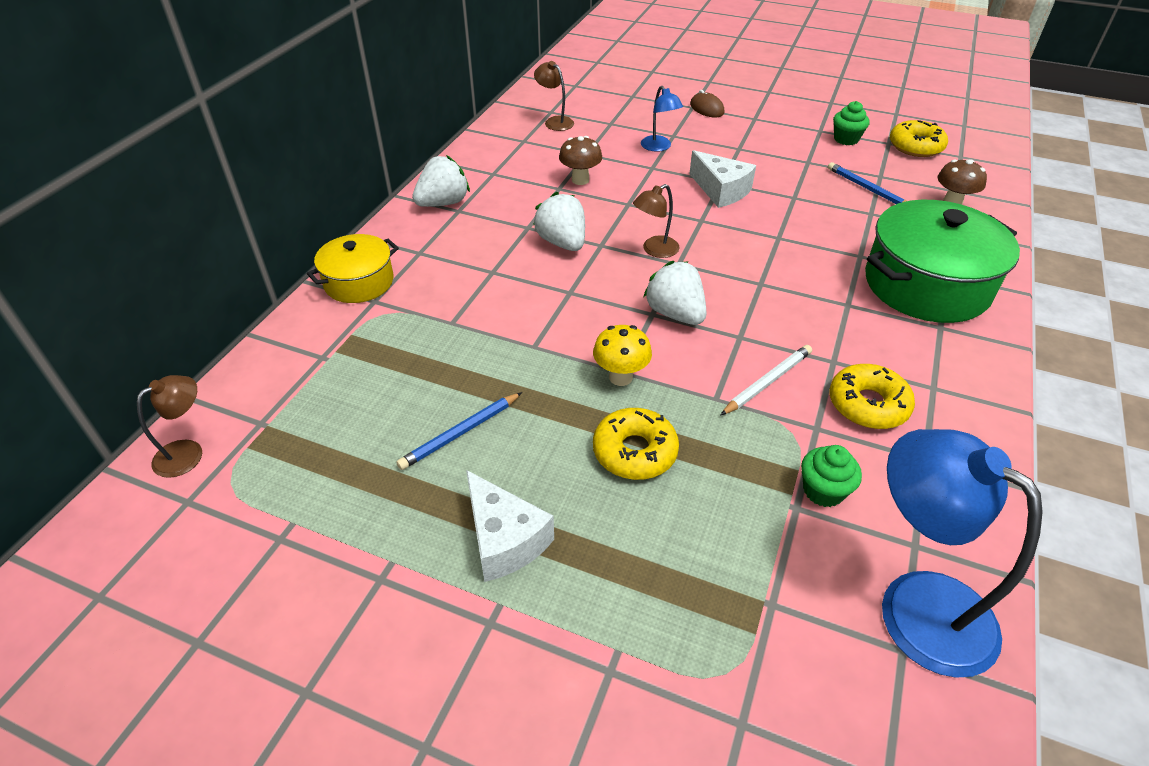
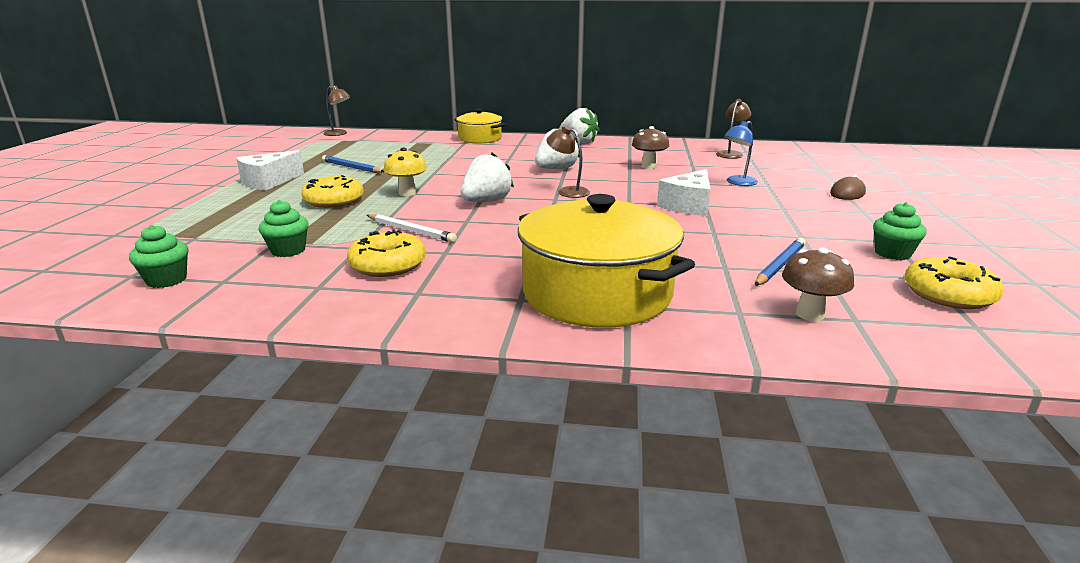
camera: 75 degrees right, 20 degrees down
(916, 604) = (166, 280): blue lamp -> green cupcake
(926, 285) = (597, 293): green pot -> yellow pot

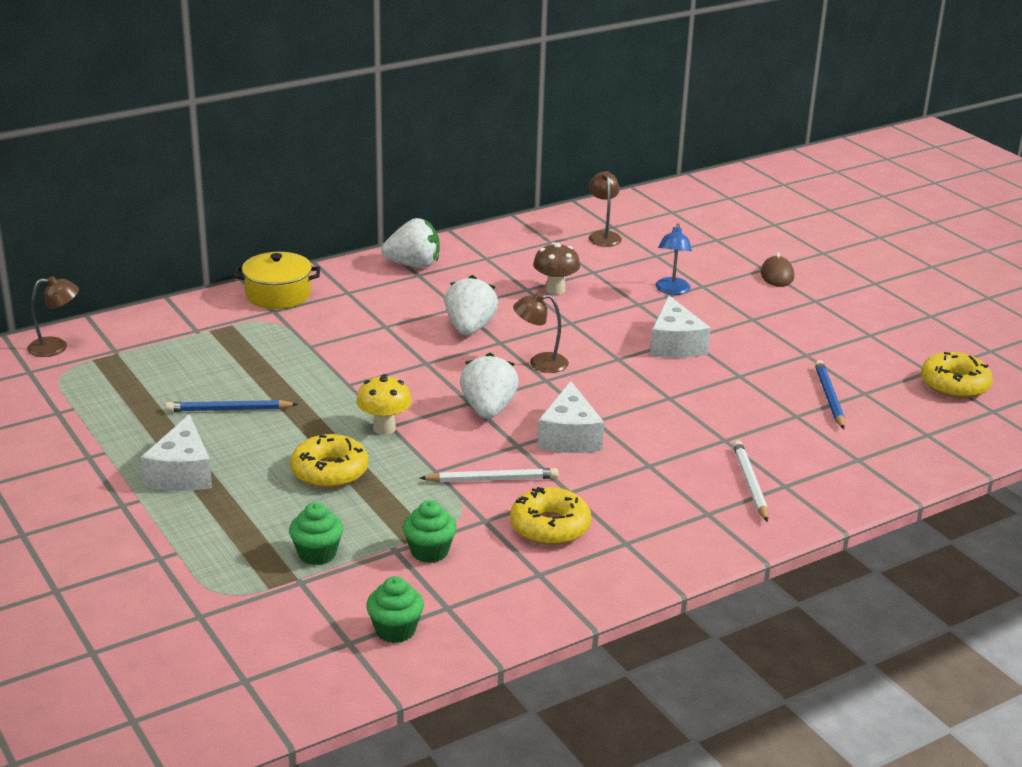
camera: 40 degrees left, 5 degrees up
(510, 226) = (569, 436): none -> white cheese
(597, 293) = (750, 483): yellow pot -> white pencil
(809, 314) = (898, 441): brown mushroom -> none
(892, 253) = (885, 351): green cupcake -> green cupcake (317, 554)

